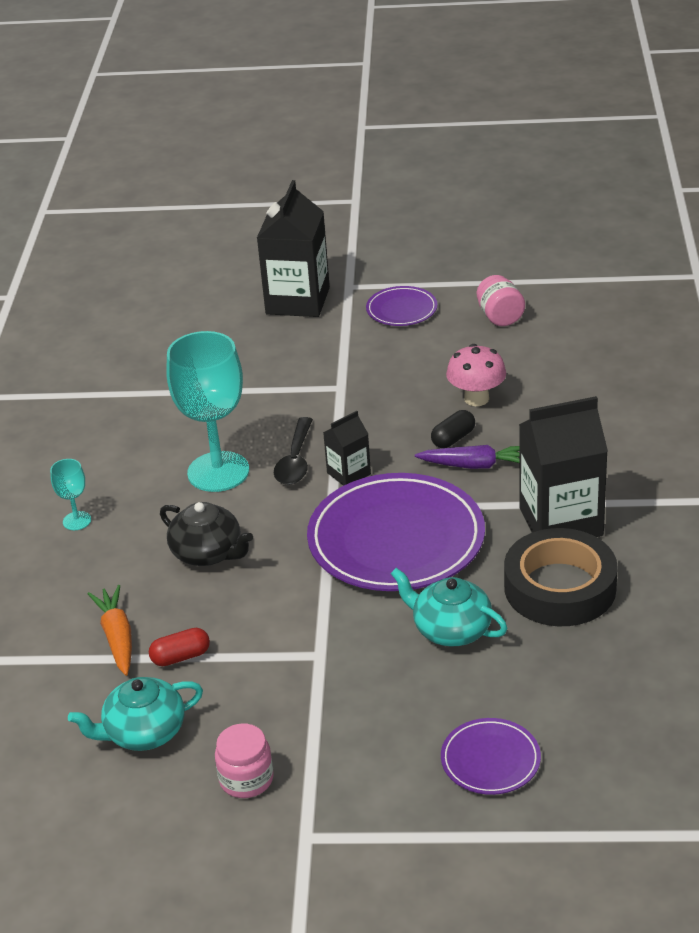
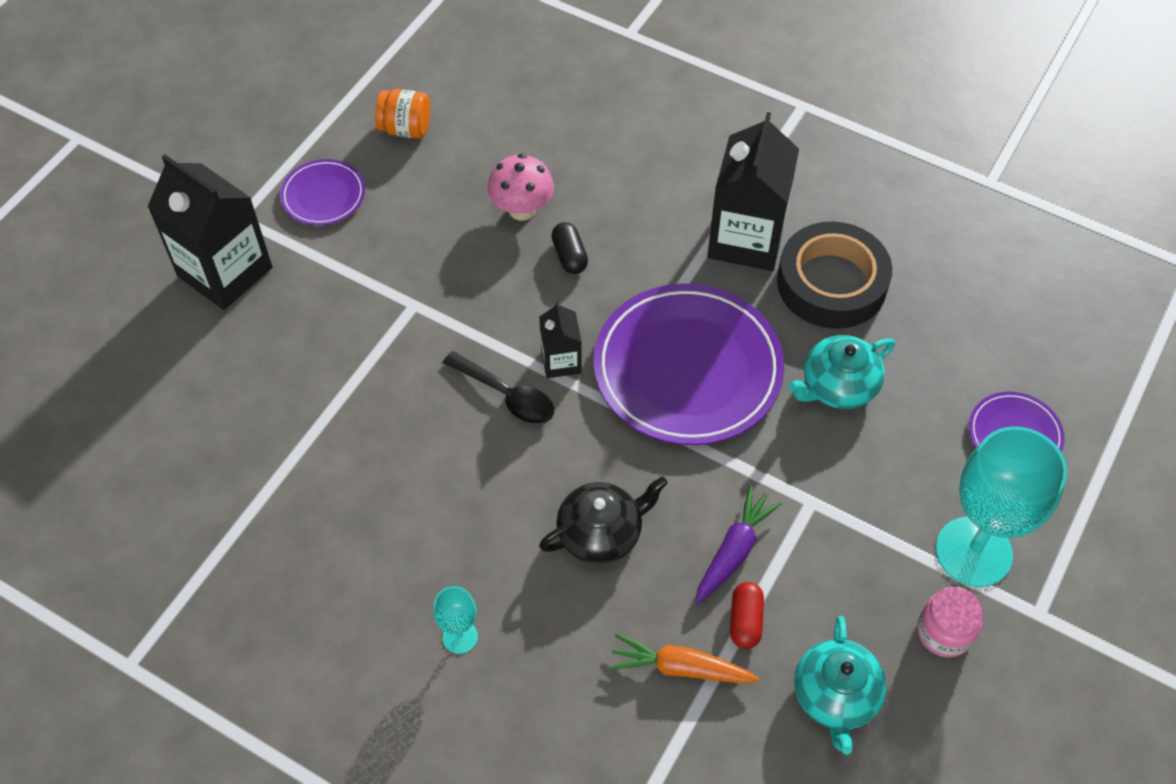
camera: 65 degrees left, 20 degrees up
(218, 472) = (474, 470): turquoise goblet -> turquoise goblet (973, 551)
(476, 465) = (623, 258): purple carrot -> purple carrot (734, 550)
(500, 317) = (406, 129): pink jar -> orange jar

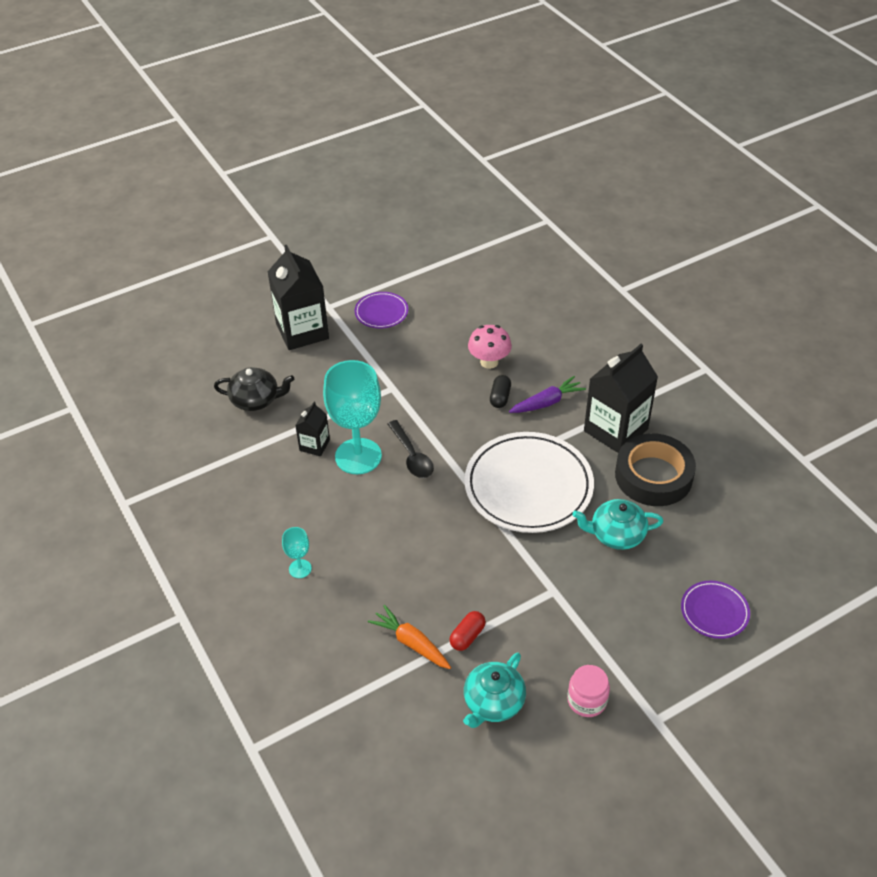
camera: 30 degrees right, 10 degrees down
(406, 129) = (451, 294): orange jar -> none
(561, 361) = (456, 451): black carton -> black carton (314, 445)
(601, 533) = (415, 551): black teapot -> black teapot (256, 400)
(687, 369) = (528, 486): purple plate -> white plate
(734, 550) = (487, 596): purple carrot -> purple carrot (547, 402)
(973, 551) = (638, 665): turquoise goblet -> turquoise goblet (358, 456)

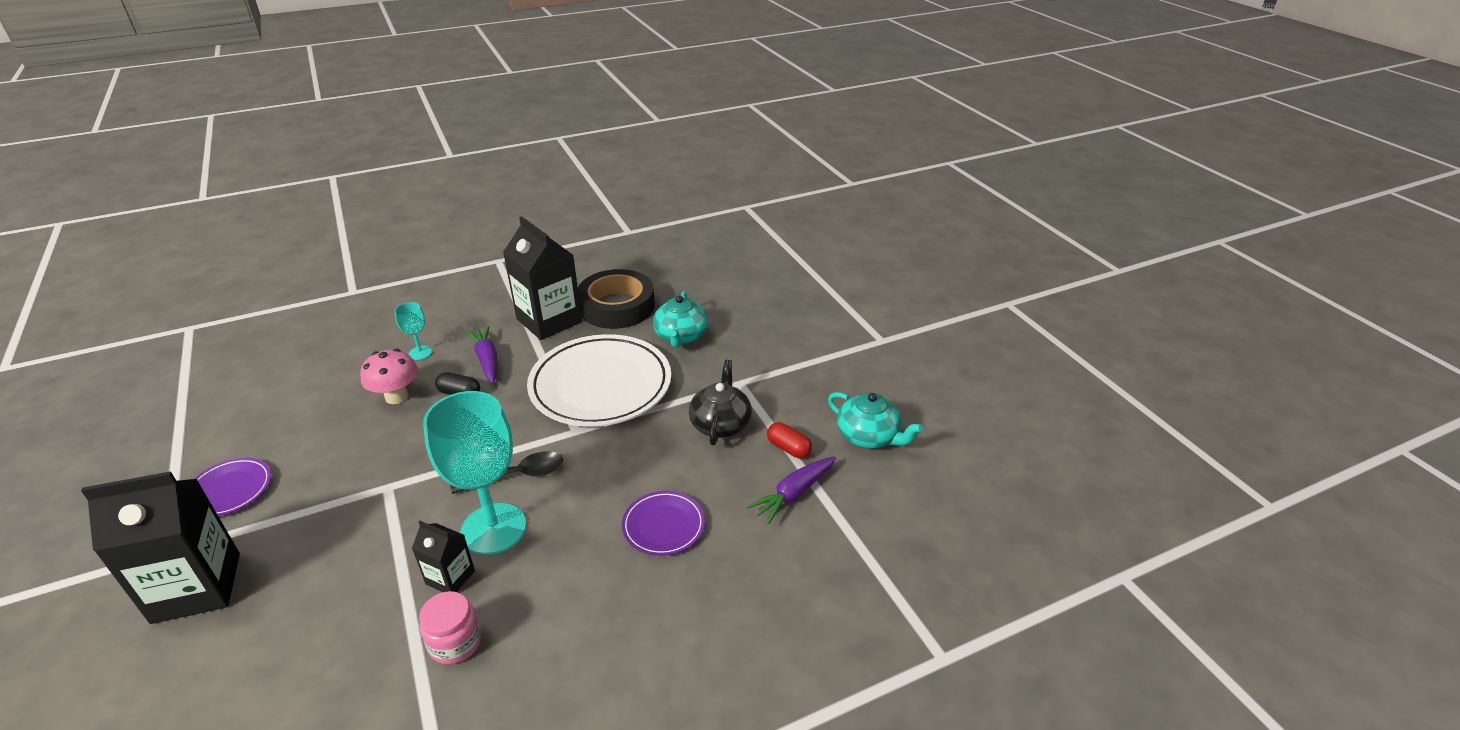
camera: 85 degrees left, 10 degrees down
(256, 400) = (313, 655): black teapot -> black teapot (720, 424)
(300, 569) = (668, 600): turquoise goblet -> turquoise goblet (420, 353)
(411, 642) = (793, 494): orange carrot -> purple carrot
(587, 700) = (864, 376): pink jar -> pink jar (455, 642)
(714, 611) = (775, 296): purple plate -> purple plate (663, 526)

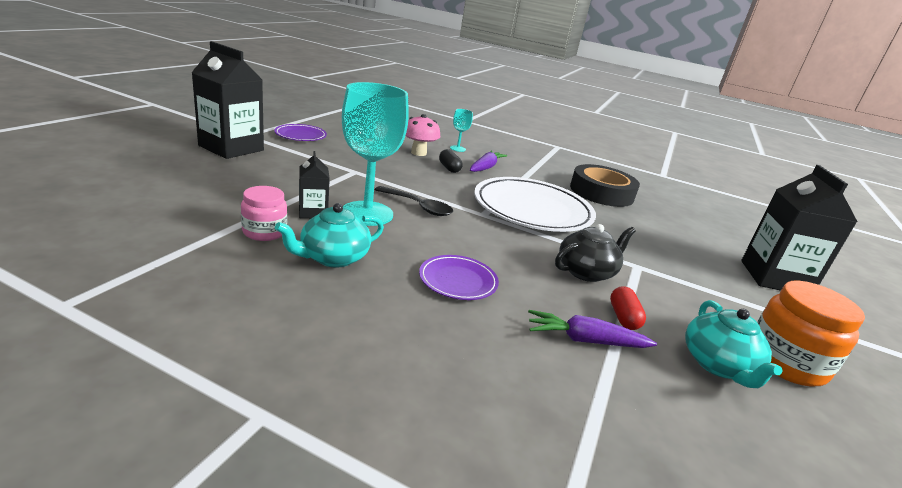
camera: 45 degrees right, 10 degrees down
(549, 320) = (547, 175): black carton -> black carton (774, 278)
(680, 336) = (626, 224): turquoise teapot -> turquoise teapot (333, 257)
(891, 396) = (785, 362): none -> orange jar

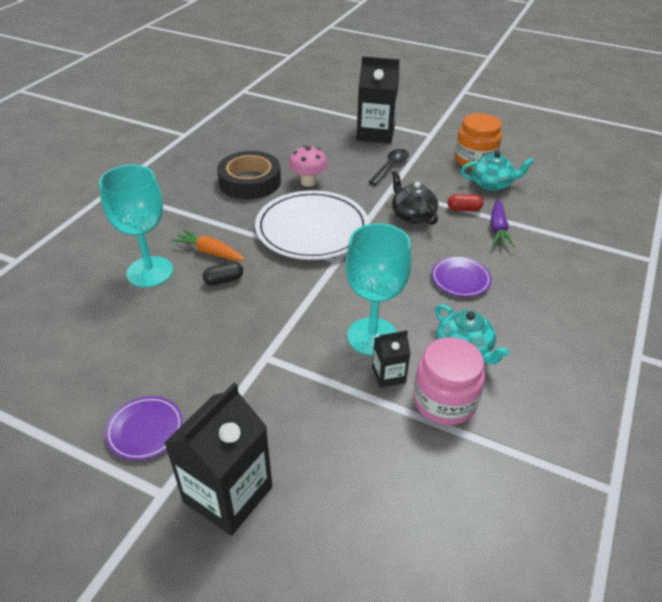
camera: 85 degrees left, 15 degrees up
(264, 232) = (444, 401): pink jar -> pink jar, size x1.59
(418, 153) = (179, 305): pink mushroom -> pink mushroom (308, 182)
(418, 206) = (340, 302): black spoon -> black spoon (391, 167)
(457, 148) = (150, 272): turquoise goblet -> turquoise goblet, size x2.24
(486, 167) = (209, 252): purple carrot -> orange carrot

